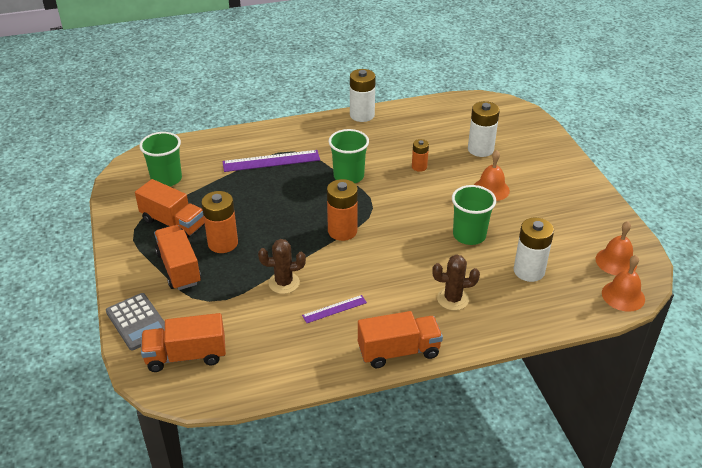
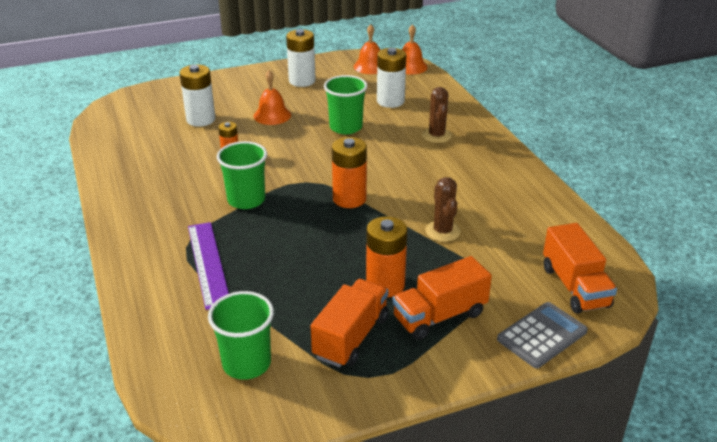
camera: 95 degrees left, 5 degrees down
(334, 309) = (471, 197): purple ruler -> none
(362, 115) = (110, 196): white battery -> white battery (302, 81)
(398, 351) = (511, 161): orange truck -> none

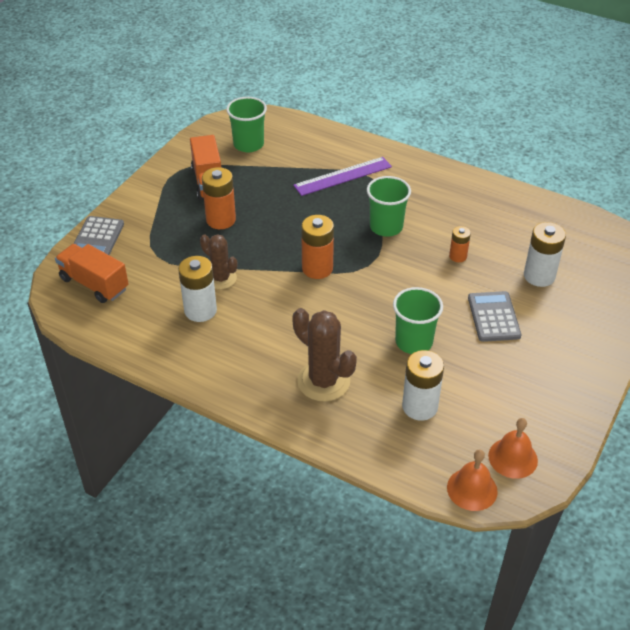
camera: 140 degrees right, 10 degrees up
(208, 263) = (343, 176): purple ruler -> purple ruler turned 60 degrees counterclockwise
(272, 115) = (493, 317): orange bell -> grey calculator
(302, 81) = (541, 383): white battery -> white battery (200, 310)
(436, 135) = (323, 381): brown cactus -> brown cactus, size x1.54
(439, 316) = (169, 219): orange truck -> none

